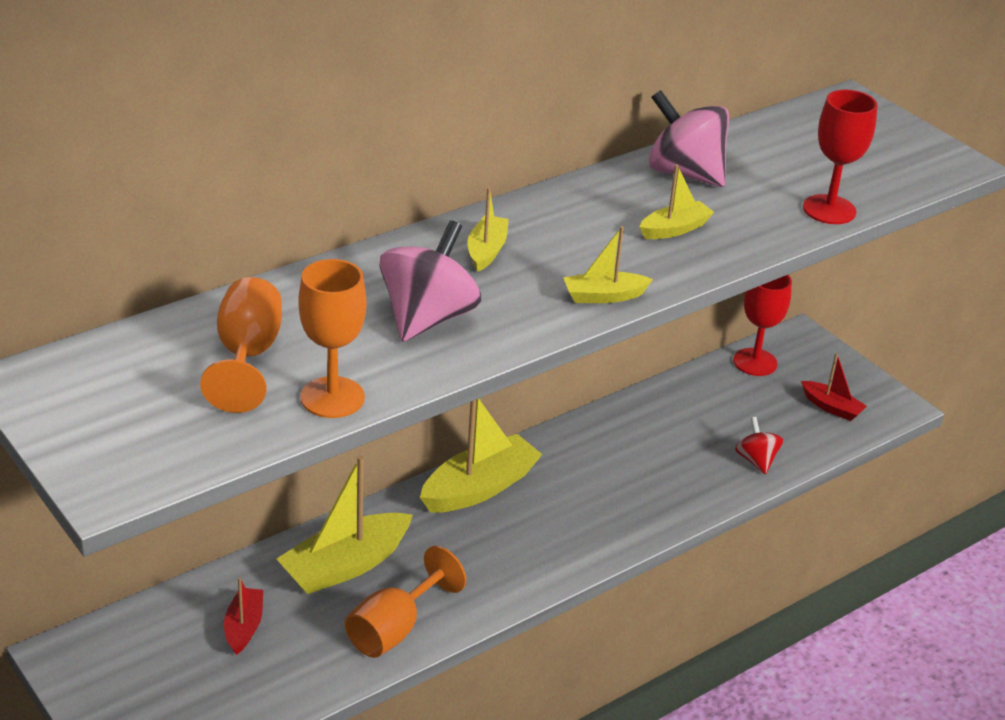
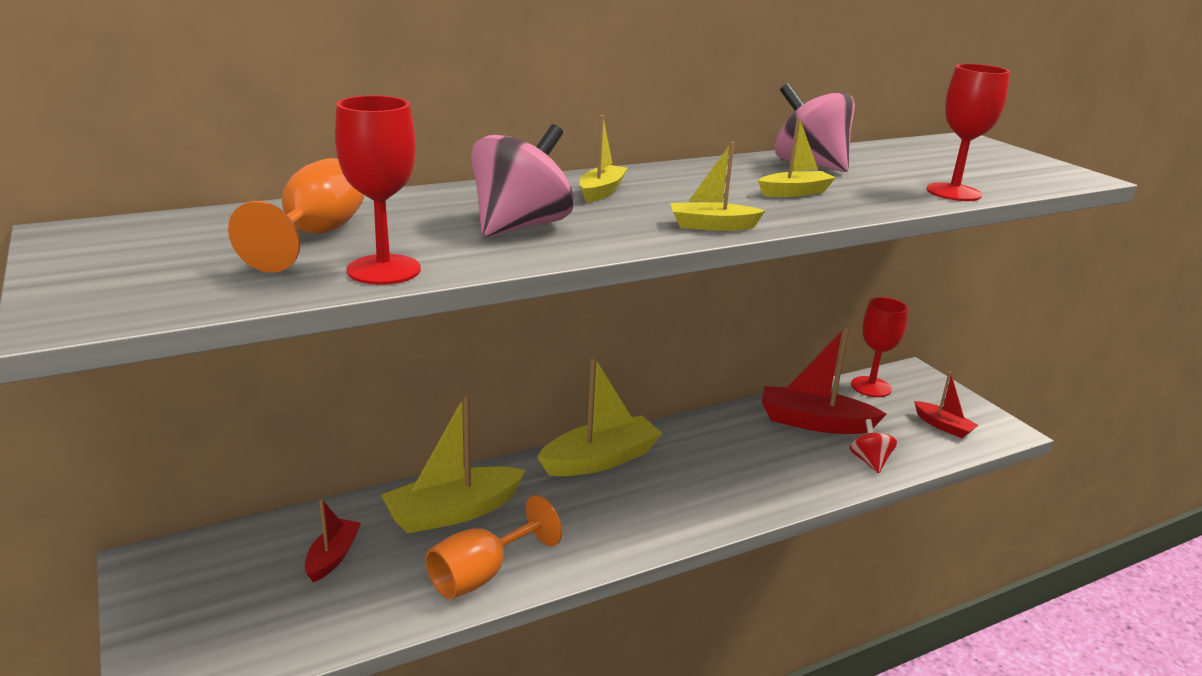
camera: 10 degrees right, 10 degrees down
(332, 397) = (384, 270): orange goblet -> red goblet
(697, 417) = (814, 422): none -> red boat

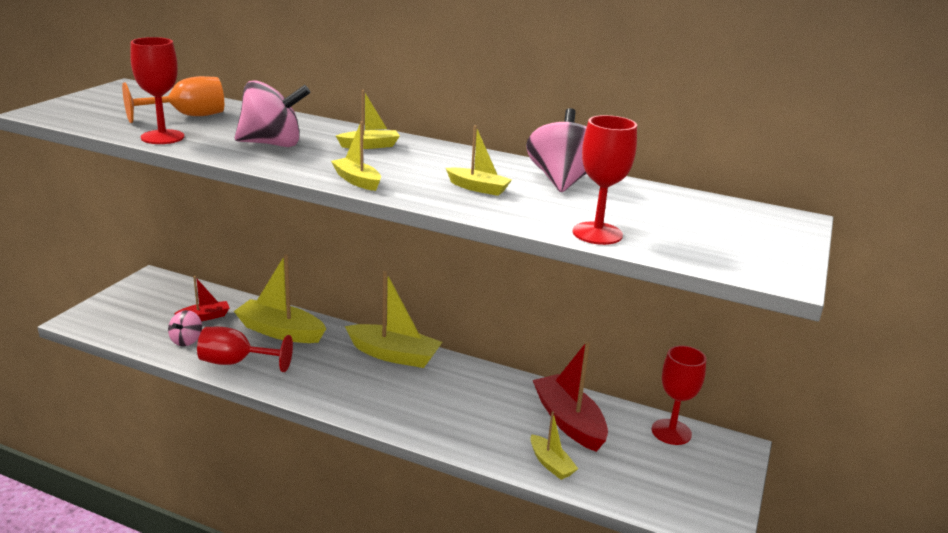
camera: 50 degrees right, 0 degrees up
(373, 596) = (186, 340): none -> pink spinning top
(481, 575) = (235, 362): orange goblet -> red goblet
(869, 461) = (551, 464): red spinning top -> yellow boat
(943, 426) = (667, 488): red boat -> none

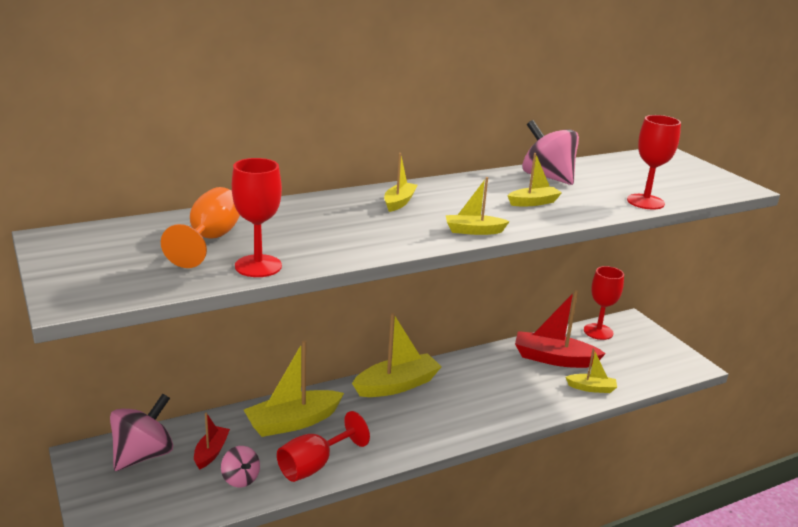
camera: 50 degrees left, 0 degrees up
(272, 144) = (345, 231): pink spinning top -> pink spinning top (143, 455)

